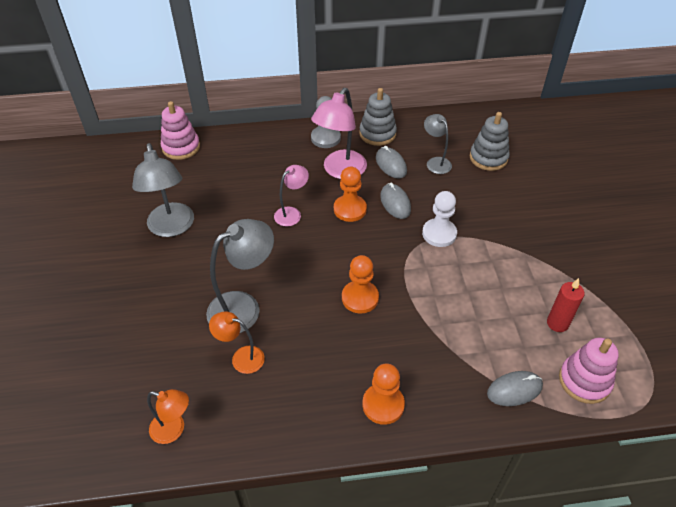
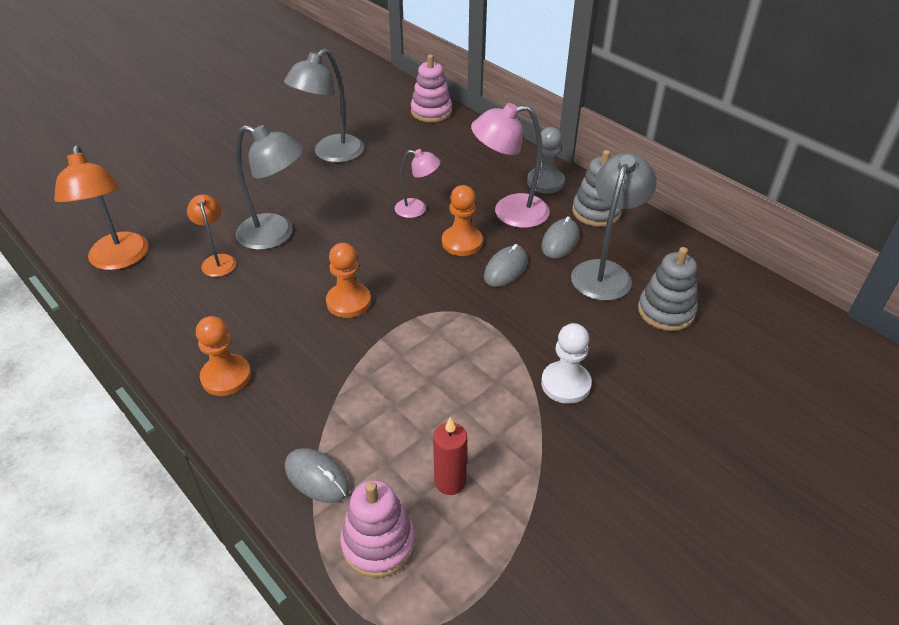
camera: 55 degrees right, 5 degrees down
(174, 430) = (119, 260): orange lamp -> orange lamp, size x1.72
(435, 162) = (605, 272): grey lamp -> grey lamp, size x1.72
(439, 234) = (494, 321): white pawn -> white pawn (565, 384)

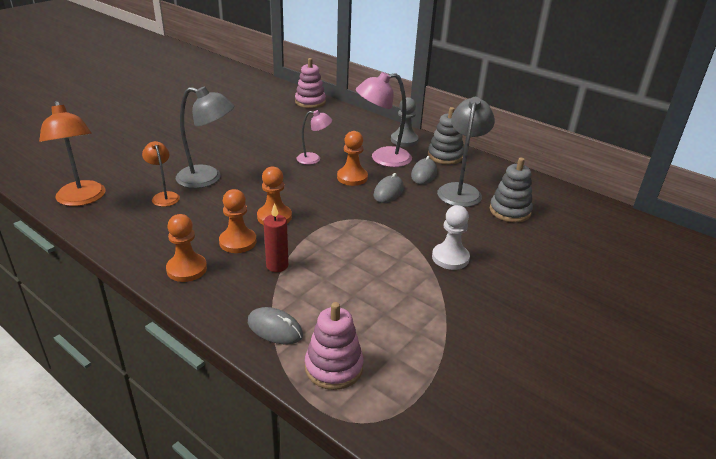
camera: 10 degrees left, 10 degrees down
(296, 338) = (238, 242): none -> orange pawn
(331, 154) = (240, 128): grey lamp -> none
(450, 482) = (379, 324): red candle -> red candle (277, 266)

